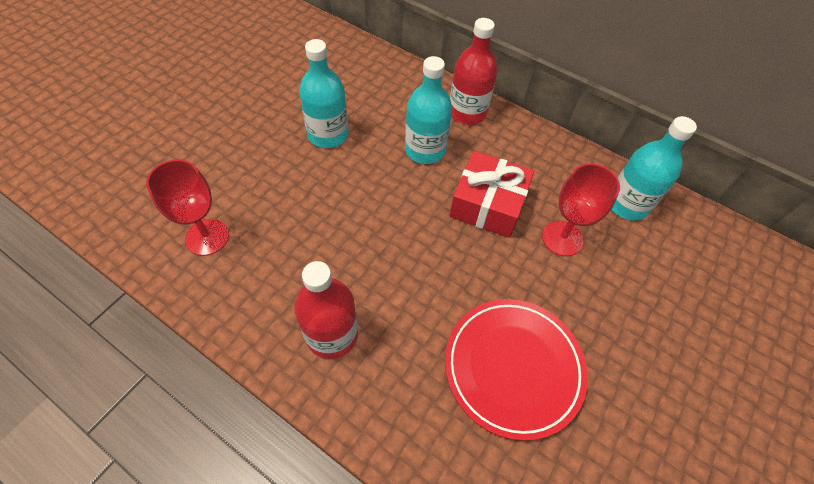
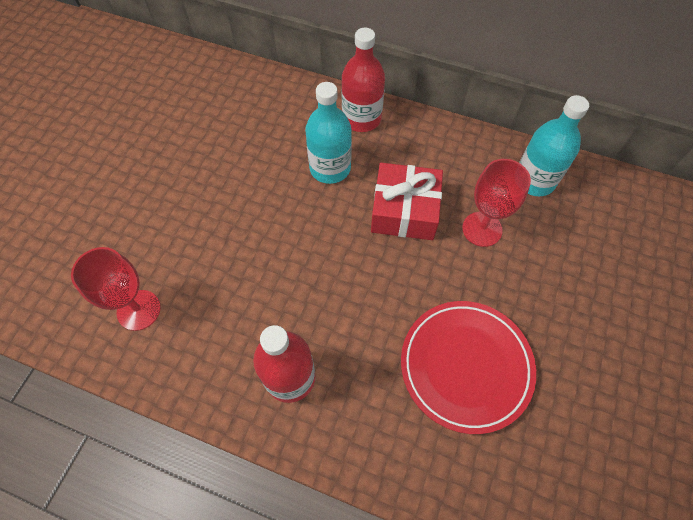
camera: 10 degrees left, 5 degrees up
(328, 135) = (229, 173): turquoise bottle -> none

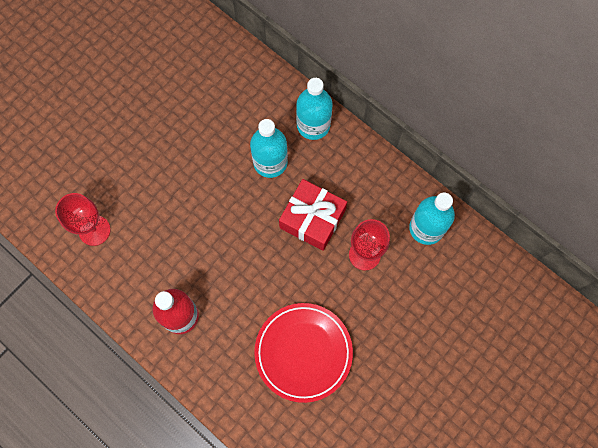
camera: 20 degrees right, 10 degrees up
(361, 118) = (313, 125): red bottle -> turquoise bottle

